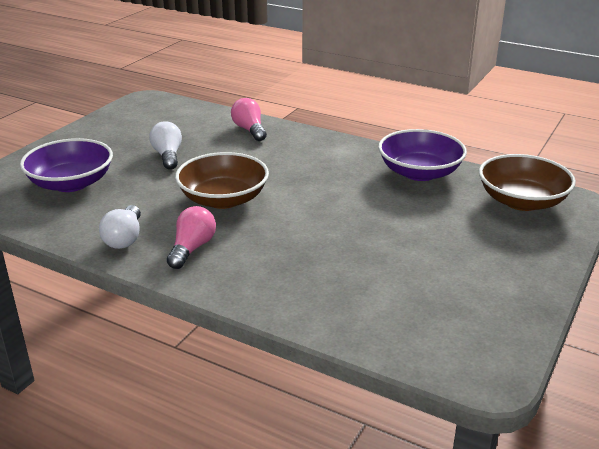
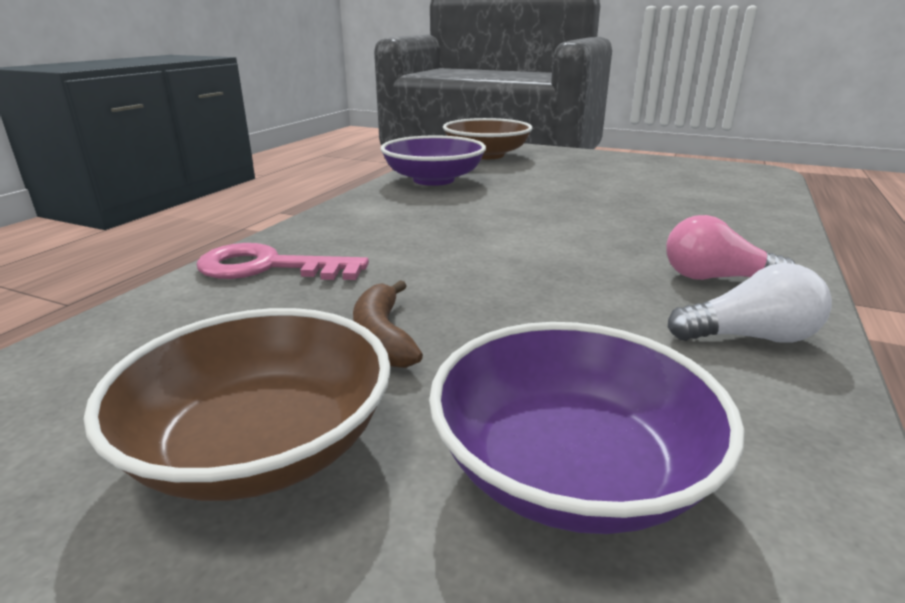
camera: 95 degrees left, 5 degrees down
(168, 156) = (382, 337): white light bulb -> brown banana
(223, 199) = (551, 269): brown bowl -> brown bowl (261, 446)
(249, 130) = (269, 267): pink light bulb -> pink key

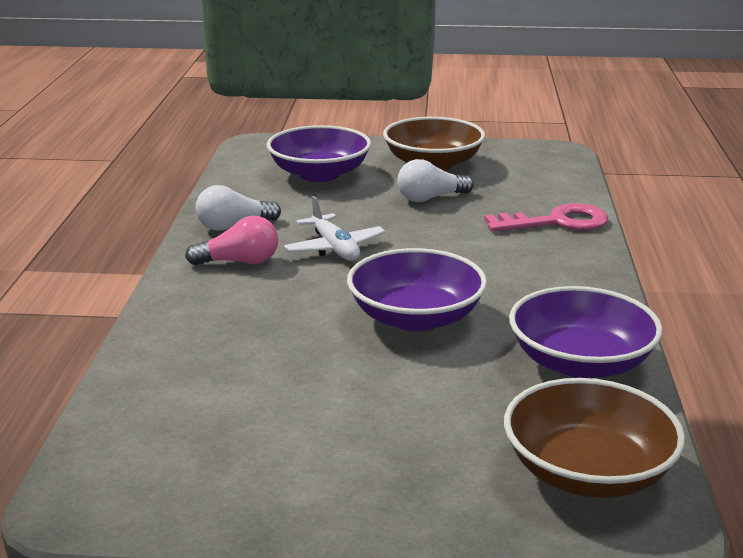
camera: 160 degrees right, 0 degrees up
(382, 337) = (430, 198): brown banana -> white light bulb
(528, 210) = (415, 318): none -> purple bowl
(584, 277) = (334, 248): none -> white plane

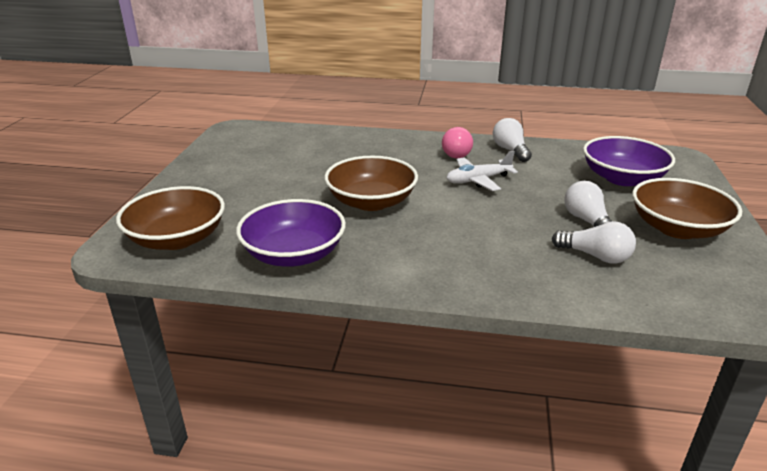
camera: 95 degrees right, 5 degrees up
(415, 318) = (371, 202): purple bowl -> brown bowl
(502, 200) = (595, 256): none -> white light bulb
(556, 222) = (548, 279): pink key -> none

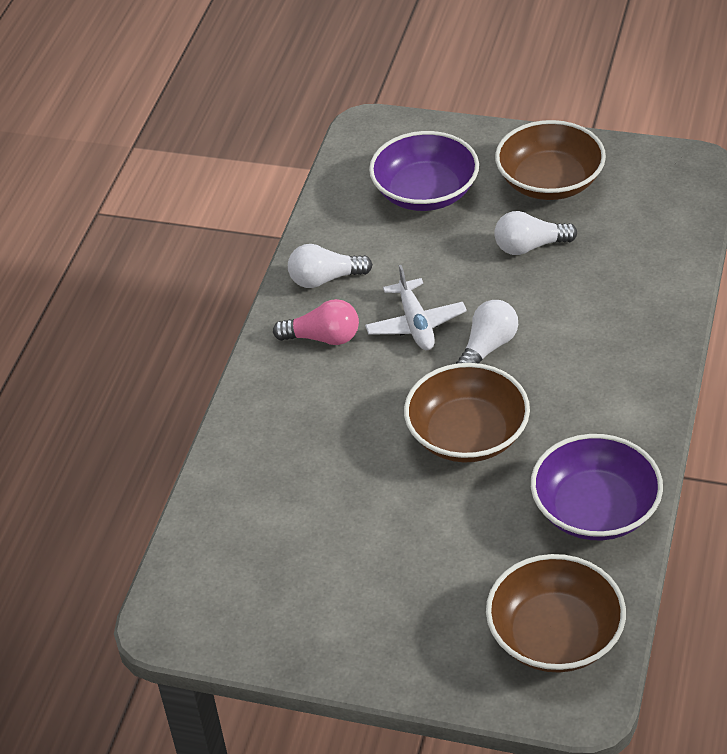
camera: 80 degrees left, 15 degrees up
(595, 256) = (604, 256): white light bulb -> white light bulb (487, 347)

